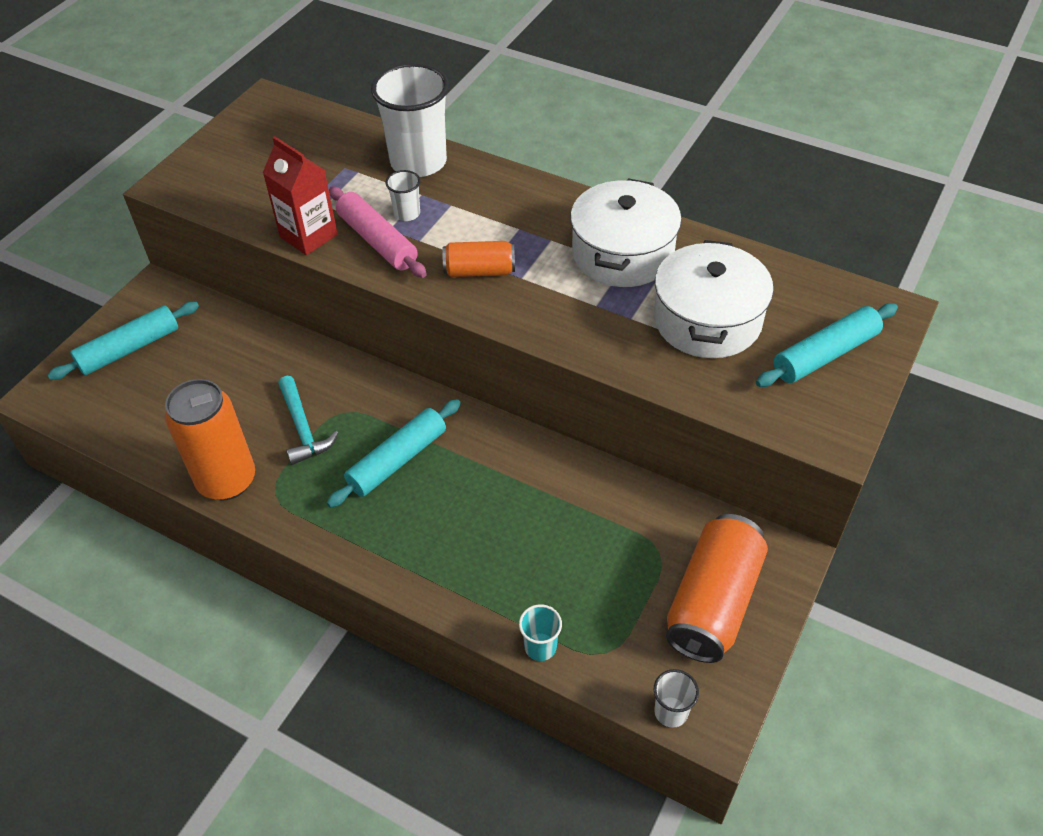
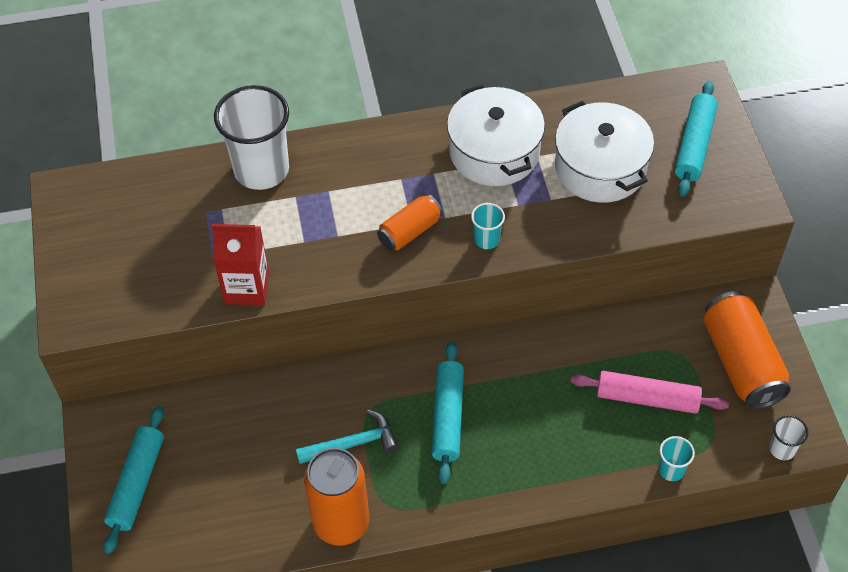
camera: 40 degrees left, 5 degrees up
(303, 428) = (353, 444): turquoise hammer -> turquoise hammer turned 45 degrees counterclockwise
(378, 241) = (306, 257): pink rolling pin -> pink rolling pin (647, 398)
(407, 213) = (303, 220): white cup -> none
(537, 315) = (487, 239): none -> turquoise cup

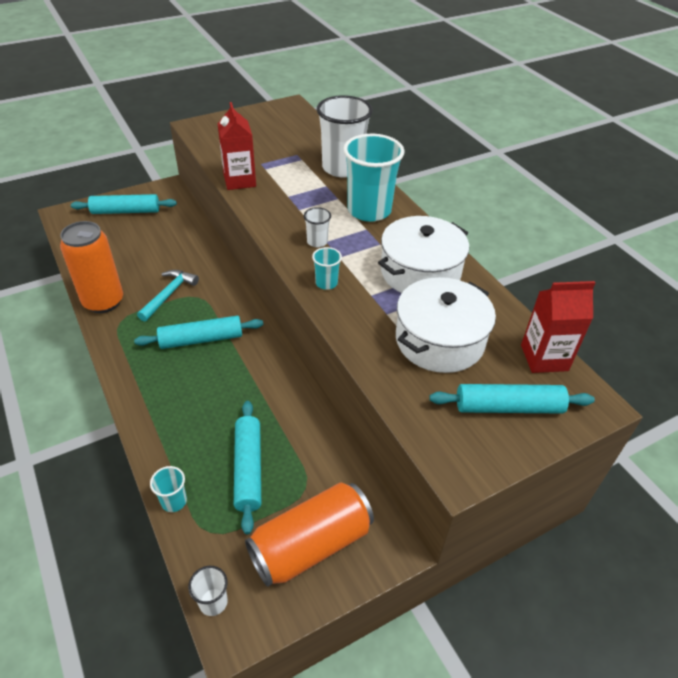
camera: 70 degrees right, 10 degrees down
(353, 444) = (169, 294): turquoise hammer -> turquoise hammer turned 120 degrees counterclockwise
(365, 166) = (369, 210): none -> turquoise cup
(410, 231) = (317, 242): orange can -> white cup
(643, 97) = (544, 358): none -> red carton
(647, 398) = (248, 469): pink rolling pin -> turquoise rolling pin

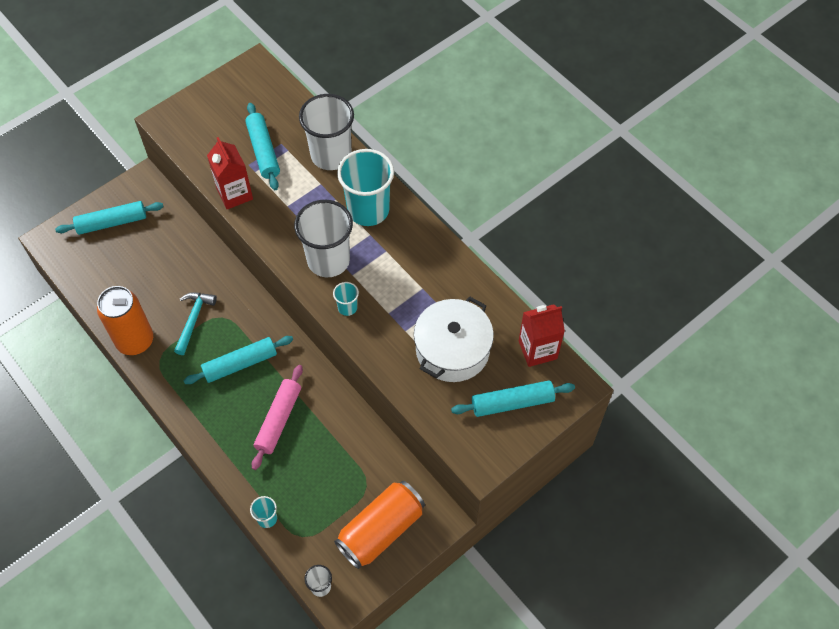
camera: 10 degrees left, 15 degrees up
(223, 398) = (278, 420): none -> pink rolling pin
(248, 469) = (317, 479): turquoise rolling pin -> turquoise rolling pin (263, 151)
(317, 242) = (328, 260): white cup -> white cup, size x2.25
(420, 272) = (426, 278): white pot -> none

